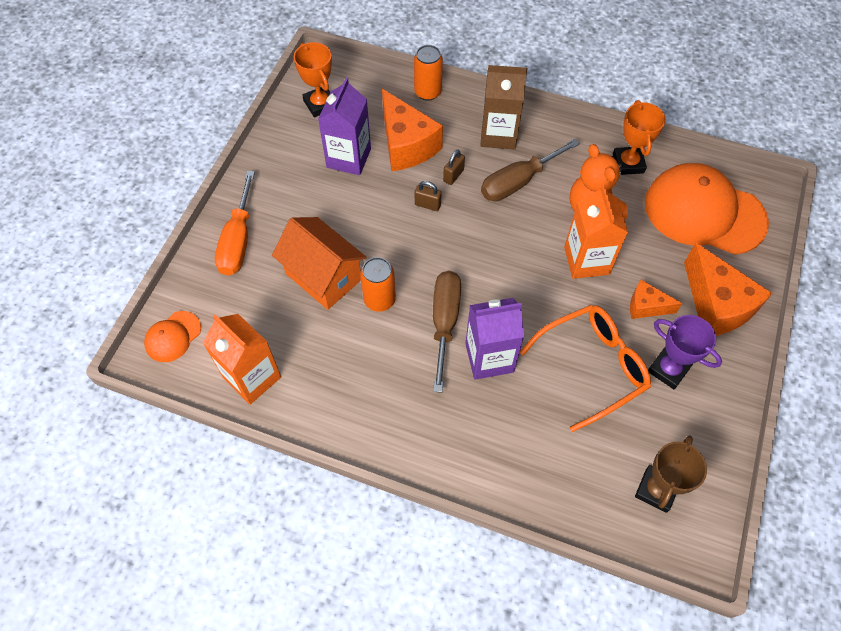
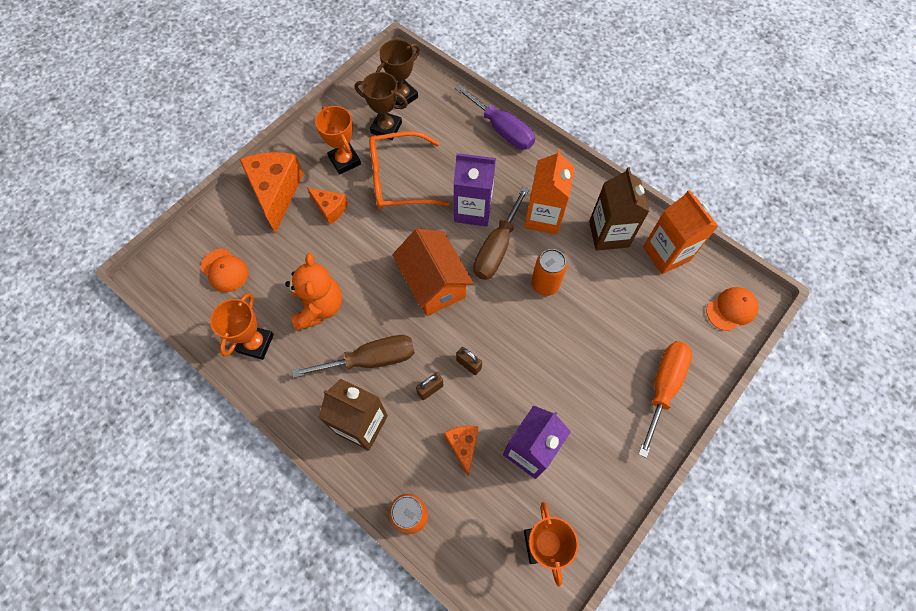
camera: 160 degrees left, 5 degrees up
(323, 276) = (588, 322): orange house -> orange house (433, 284)
(323, 380) = (608, 234): none -> brown carton
(406, 145) = (463, 446): orange cheese -> orange cheese, size x0.54
(500, 483) = (502, 130): none -> purple screwdriver
(586, 260) = (353, 261): orange carton -> orange carton (543, 217)
(647, 433) = (386, 128): none -> brown trophy
(668, 369) = (345, 161): purple trophy -> orange trophy
(704, 212) = (224, 270): orange cap -> orange cap, size x0.45

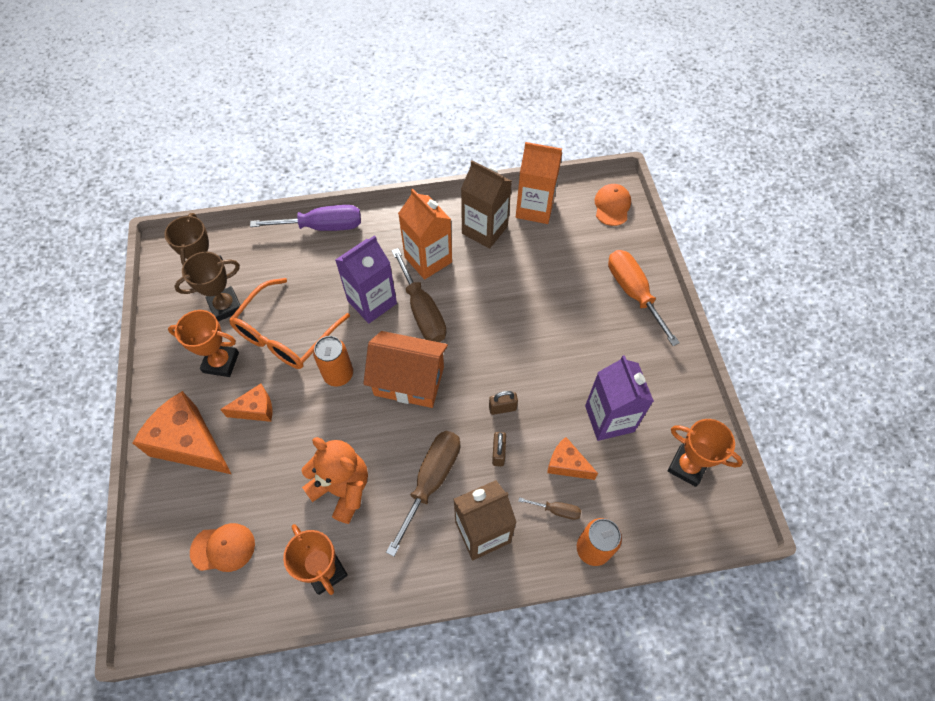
camera: 50 degrees left, 5 degrees down
(420, 466) = (556, 510): none -> brown screwdriver
(544, 284) = (485, 303): orange can -> orange can (338, 374)

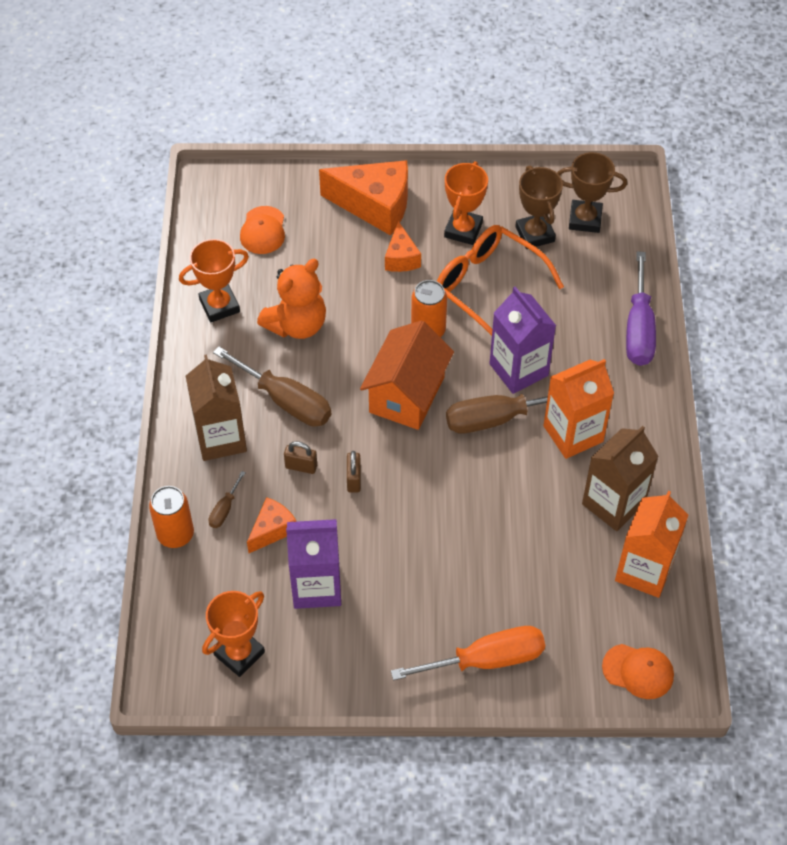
camera: 100 degrees right, 5 degrees down
(190, 443) = (375, 206): orange cheese -> orange cheese turned 60 degrees clockwise

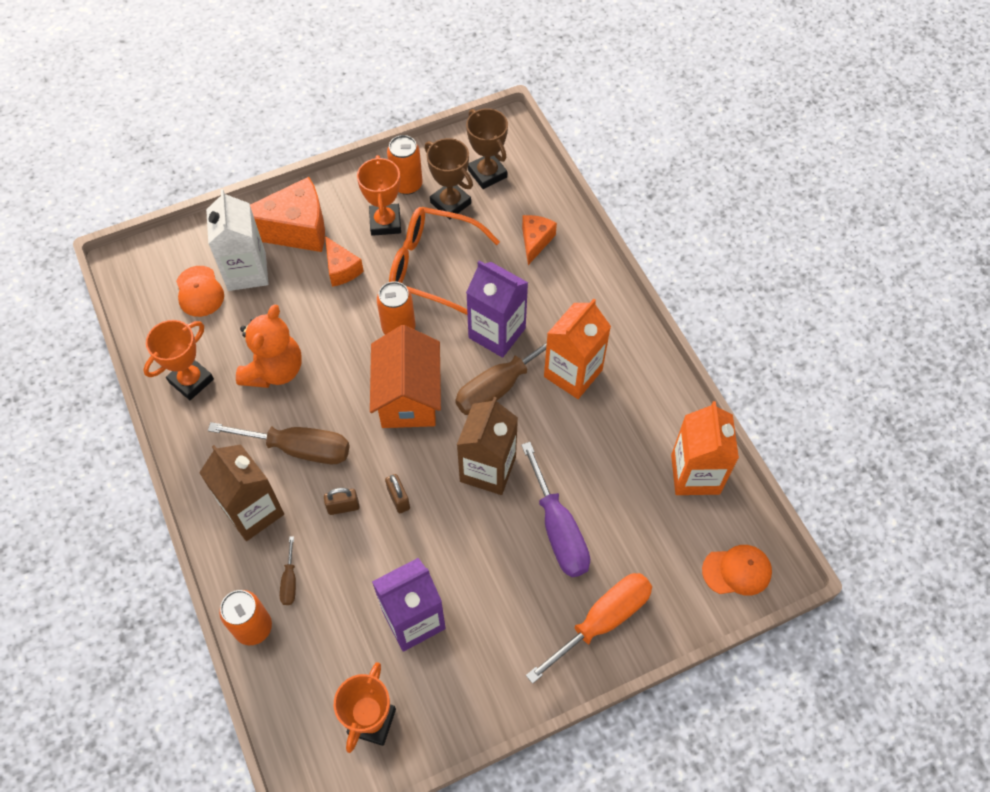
camera: 25 degrees left, 5 degrees up
(272, 530) = (345, 582): orange cheese -> orange cheese (535, 241)
(313, 228) = (247, 271): none -> white carton
(501, 202) = (407, 184): none -> orange can
(585, 219) = (487, 174): brown trophy -> brown trophy turned 75 degrees clockwise
(613, 503) = (639, 423): brown carton -> brown carton (488, 469)
(638, 329) = (581, 255): purple screwdriver -> purple screwdriver (558, 529)

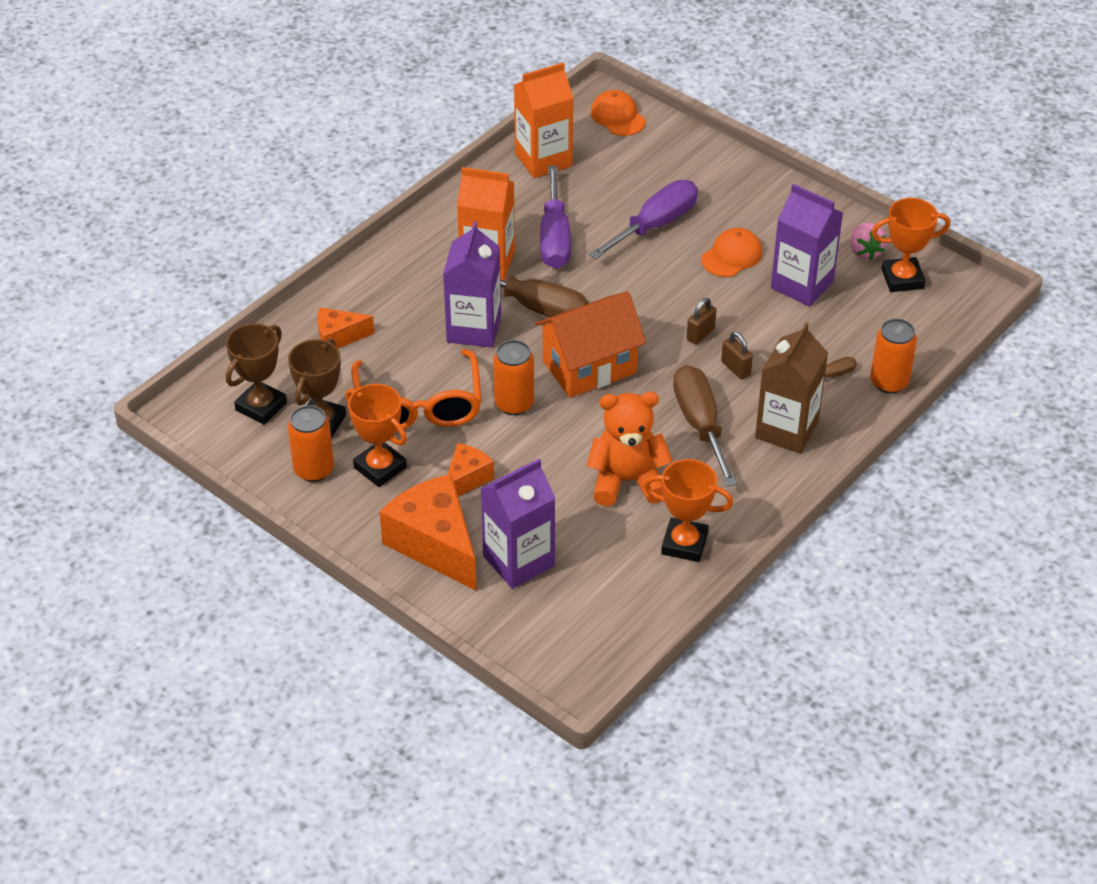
camera: 115 degrees left, 15 degrees down
(199, 291) = (571, 591): orange cap -> orange cap (731, 256)
(247, 271) = (518, 561): white carton -> purple carton
(385, 222) = (380, 467): orange trophy -> orange trophy turned 75 degrees clockwise
(427, 707) = (865, 251): none -> pink strawberry
(488, 469) = (628, 286): brown carton -> none
(580, 437) = (554, 238): none -> purple screwdriver
(602, 621) = (717, 177): orange screwdriver -> none

